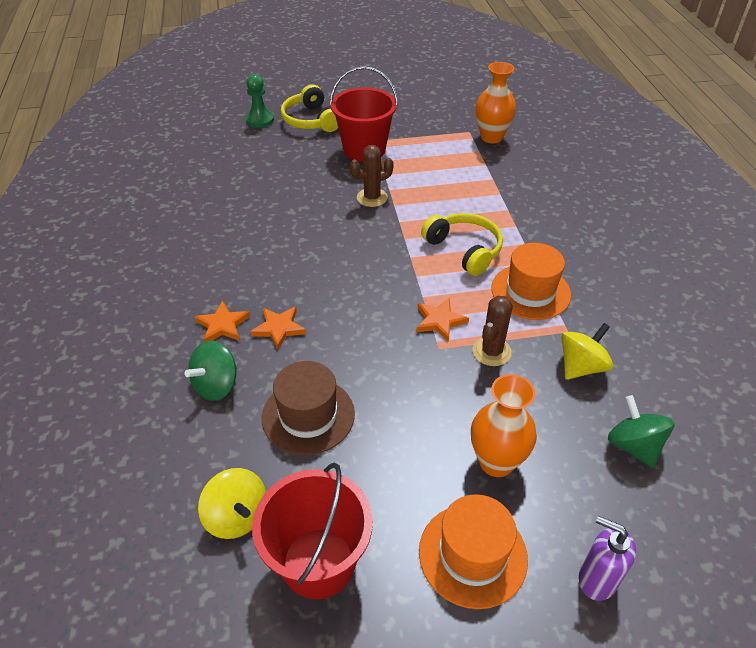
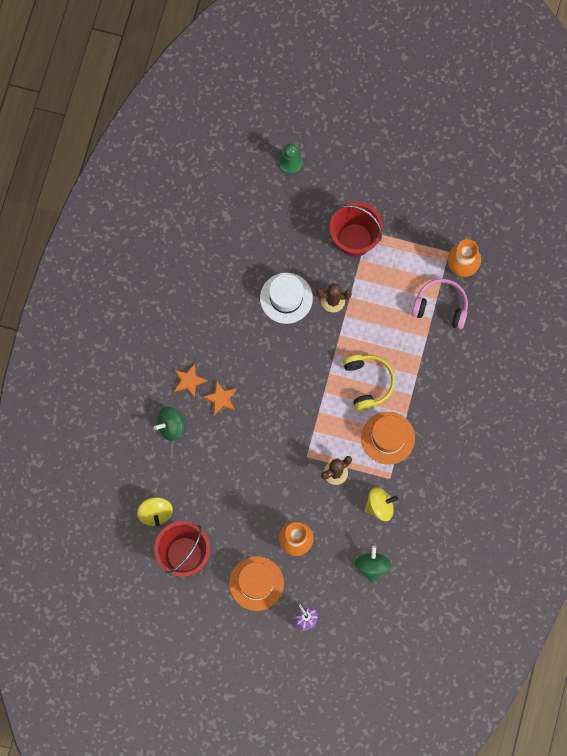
camera: 25 degrees right, 30 degrees up
(308, 415) = (212, 470): brown hat -> none
(311, 120) = (330, 181): yellow headphones -> none
(314, 211) = (286, 298): none -> white hat
(439, 321) = (318, 436): orange star -> none
(495, 168) = (441, 306): none -> pink headphones

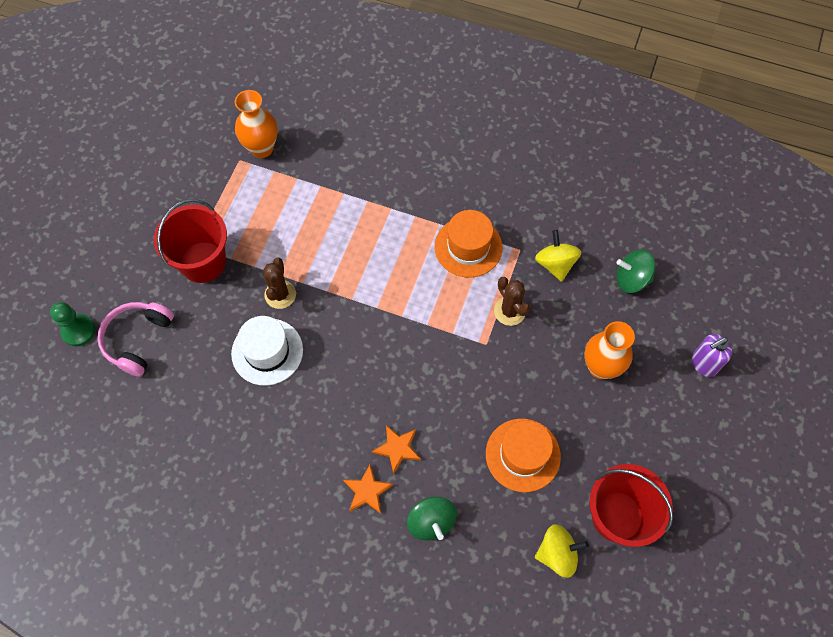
camera: 85 degrees left, 10 degrees down
(256, 583) = (656, 422): orange hat -> orange hat (522, 455)
(368, 382) = (394, 263): yellow headphones -> none
(441, 306) = (307, 174): pink headphones -> pink headphones (138, 340)

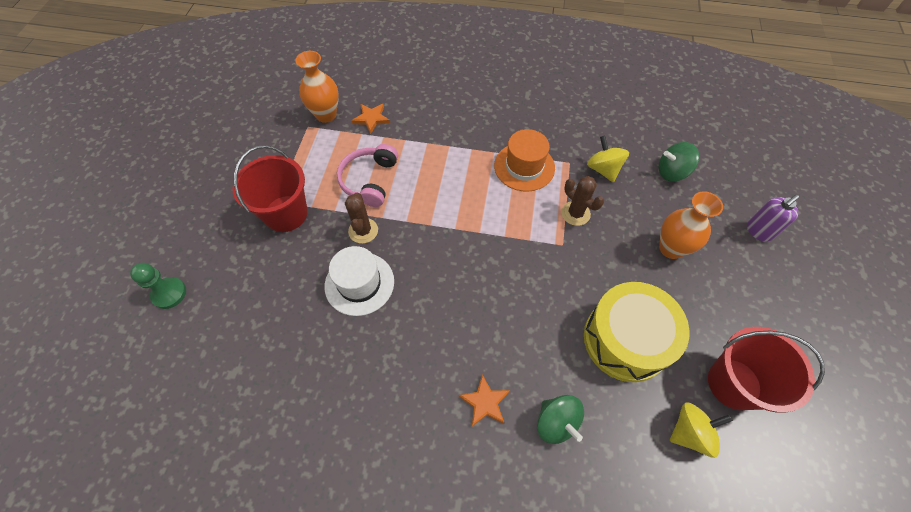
camera: 10 degrees left, 5 degrees down
(138, 340) = (230, 292): pink headphones -> pink headphones (370, 180)
(397, 448) = (505, 354): orange star -> orange star (371, 119)
(522, 455) = (626, 339): orange hat -> yellow drum

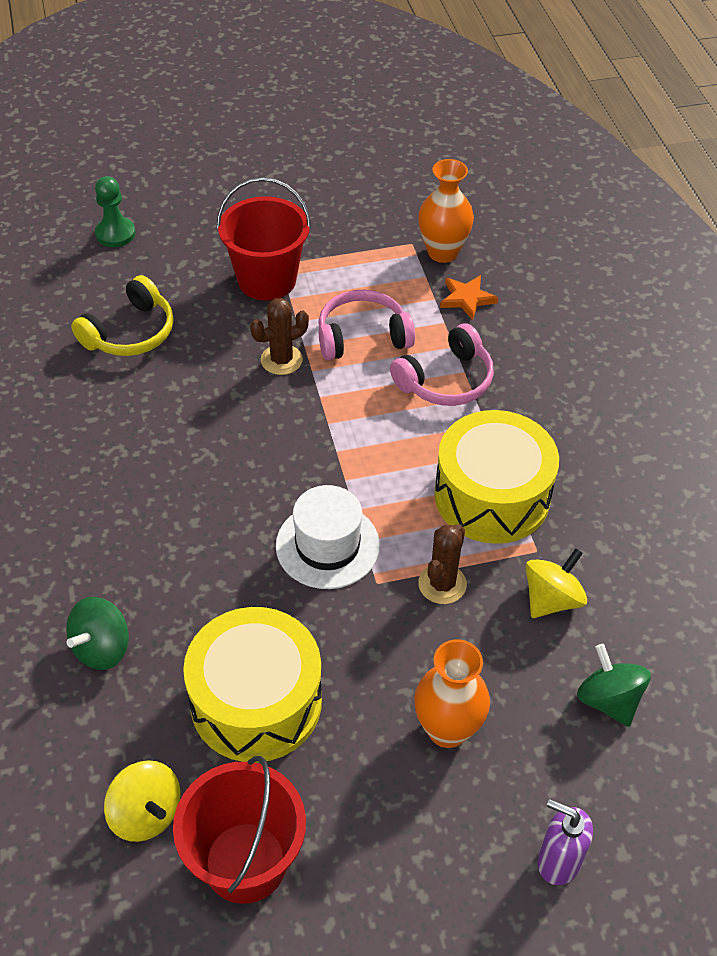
camera: 65 degrees right, 10 degrees down
(280, 315) = (130, 332): none -> yellow headphones
(359, 283) = (205, 385): white hat -> white hat (327, 545)
(429, 153) = (446, 380): none -> pink headphones
(485, 402) = (100, 563): orange star -> none
(524, 167) = (492, 496): orange hat -> yellow drum

